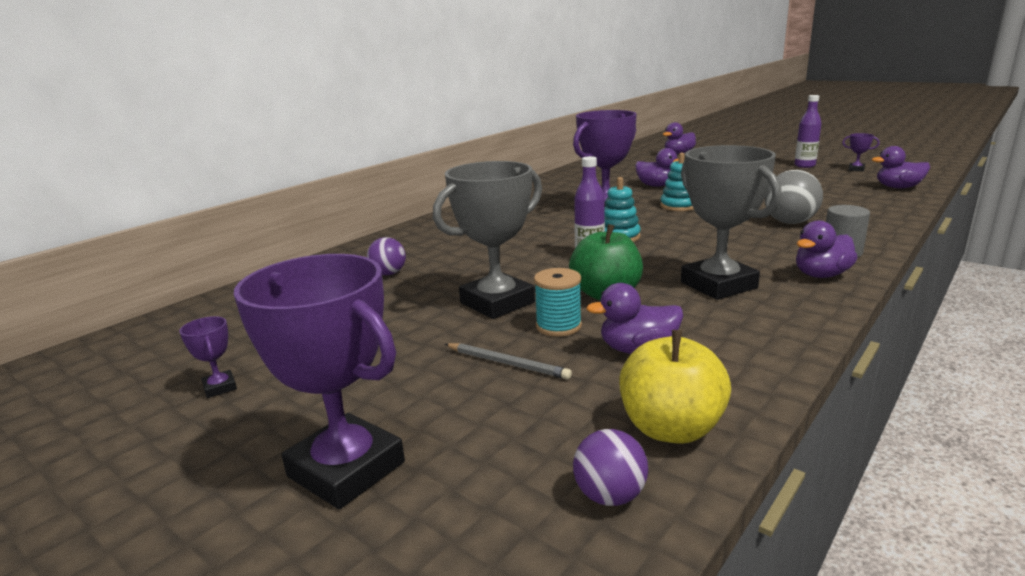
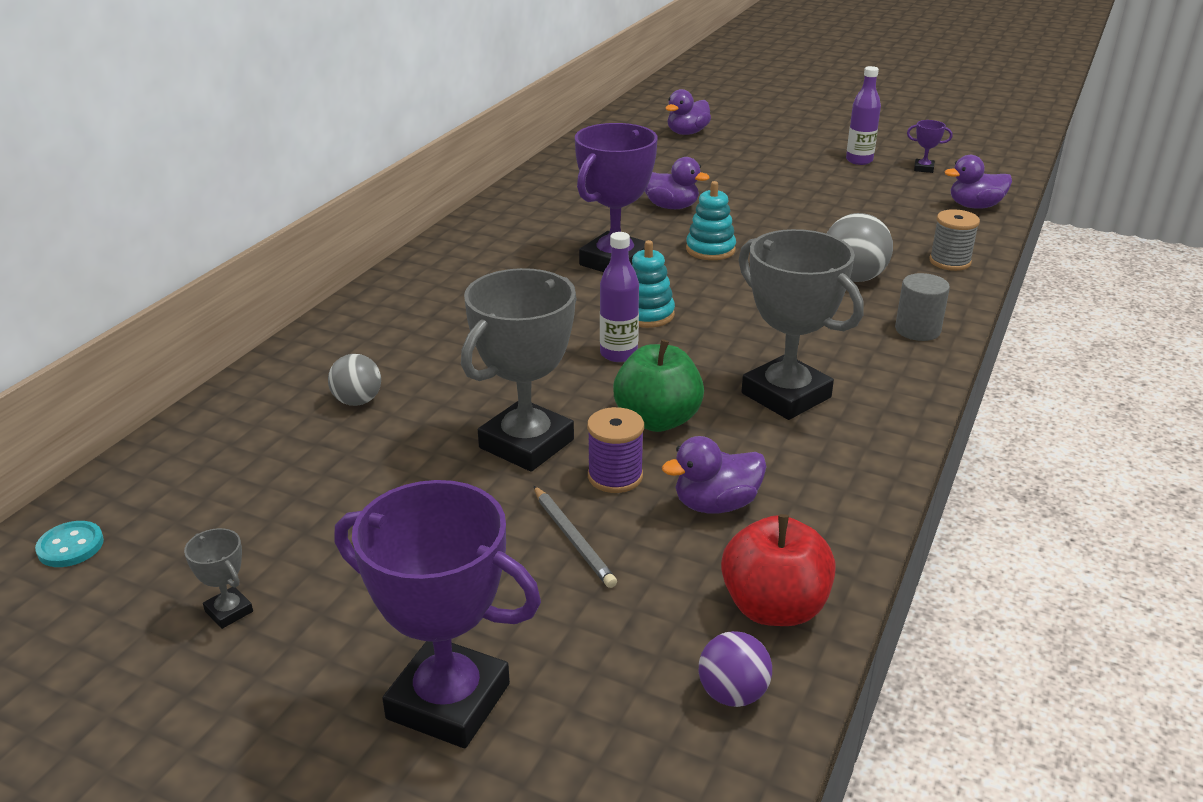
camera: 15 degrees left, 10 degrees up
(146, 340) = (70, 546): none -> turquoise button
(220, 387) = (229, 611): purple trophy -> grey trophy
(388, 273) = (357, 401): purple ball -> grey ball
(507, 363) = (573, 539): grey pencil -> grey pencil turned 45 degrees clockwise
(558, 326) = (615, 476): turquoise spool -> purple spool
(671, 428) = (774, 608): yellow apple -> red apple
(821, 275) = (898, 371): purple duck -> none
(874, 215) = (950, 262): none -> grey spool

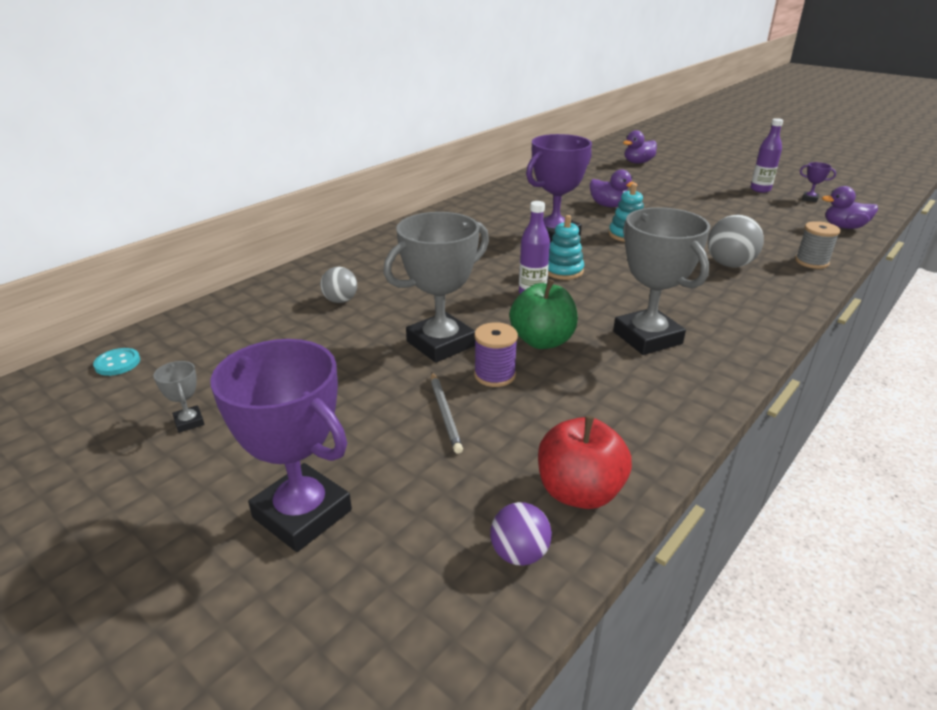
camera: 15 degrees right, 0 degrees up
(715, 504) = (562, 407): purple duck -> none
(917, 330) = (769, 306): grey cylinder -> none

